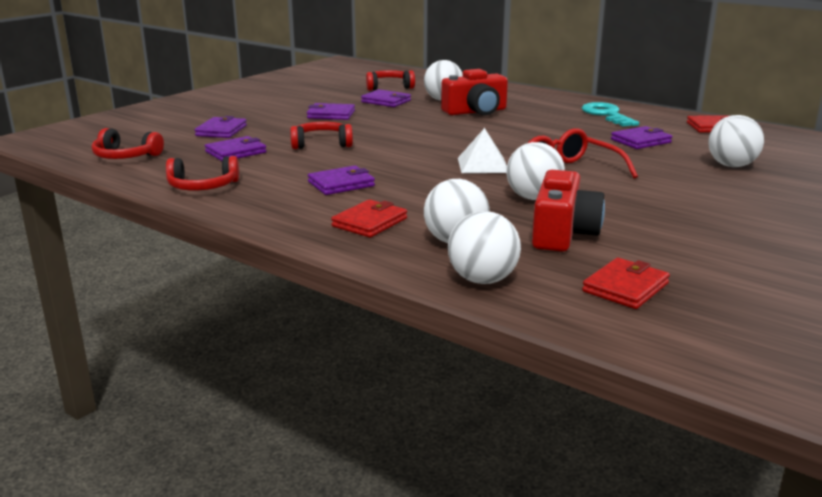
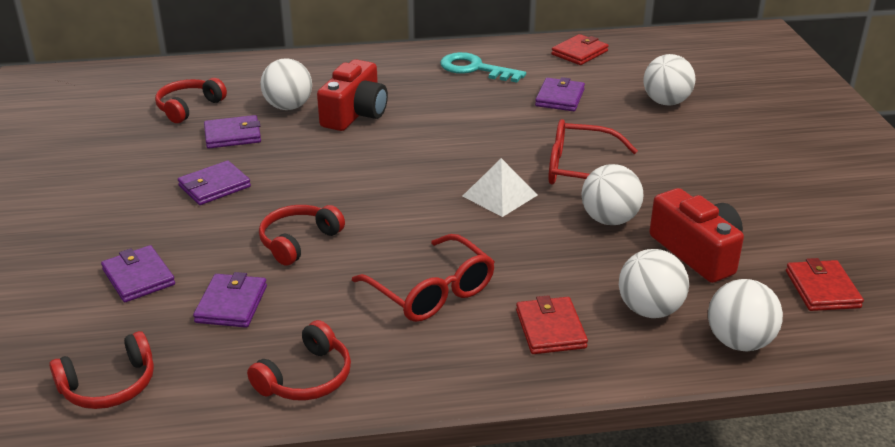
camera: 45 degrees left, 10 degrees up
(341, 184) = (432, 292): purple wallet -> red glasses

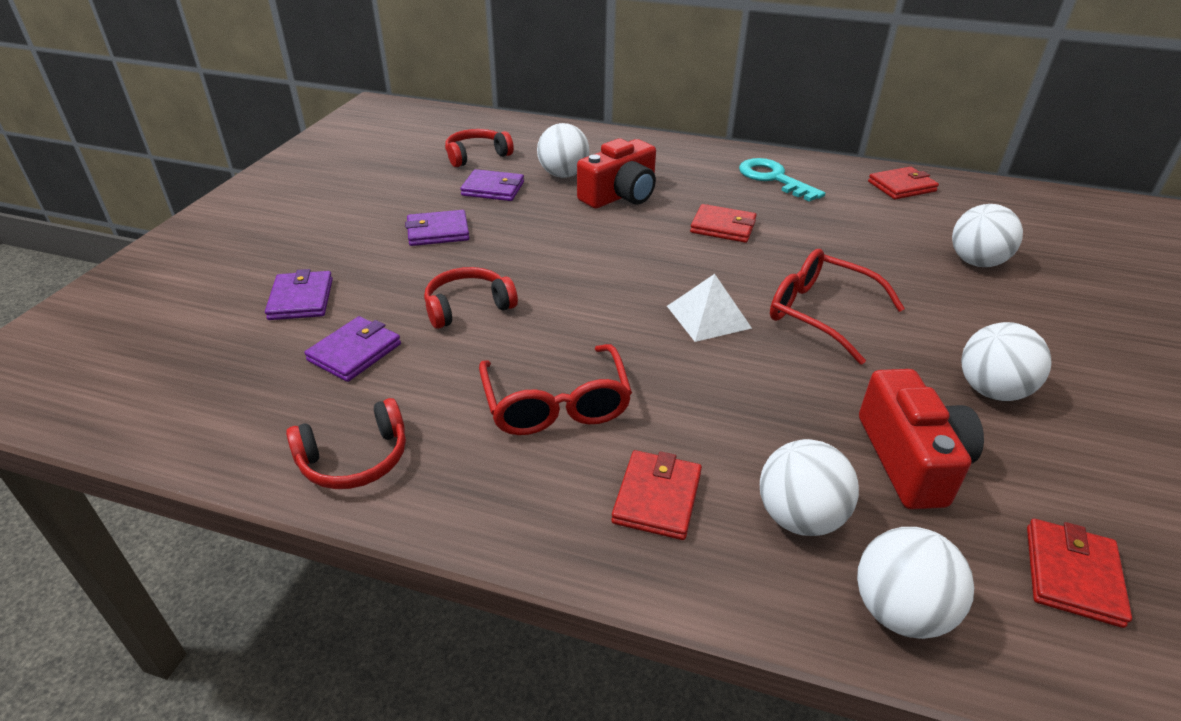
camera: 25 degrees right, 5 degrees up
(109, 385) = (182, 400): red headphones -> none
(462, 121) = (723, 227): none -> red wallet
(560, 98) = (848, 228): purple wallet -> none
(609, 220) = (819, 382): white ball -> white ball (991, 390)

